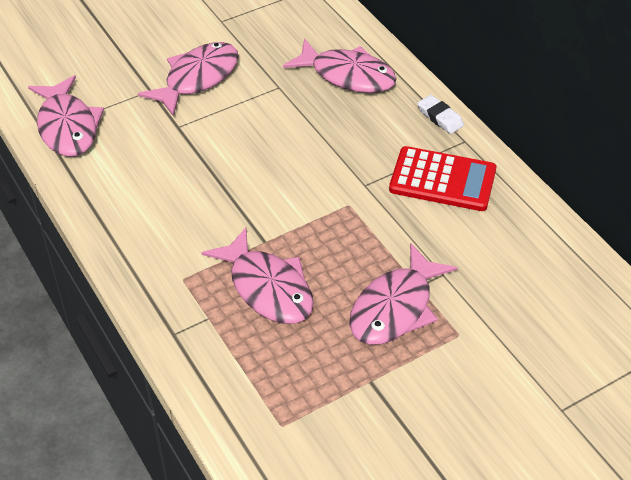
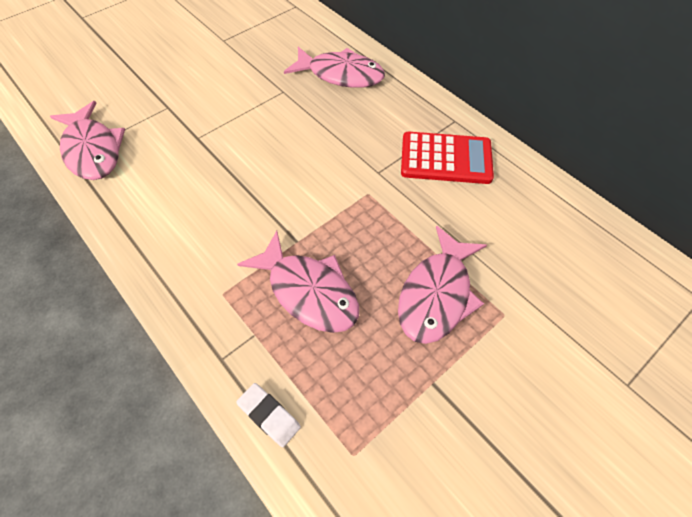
camera: 10 degrees left, 10 degrees up
(197, 78) = (209, 92): pink fish -> none
(440, 117) = (428, 102): white eraser -> white eraser (269, 415)

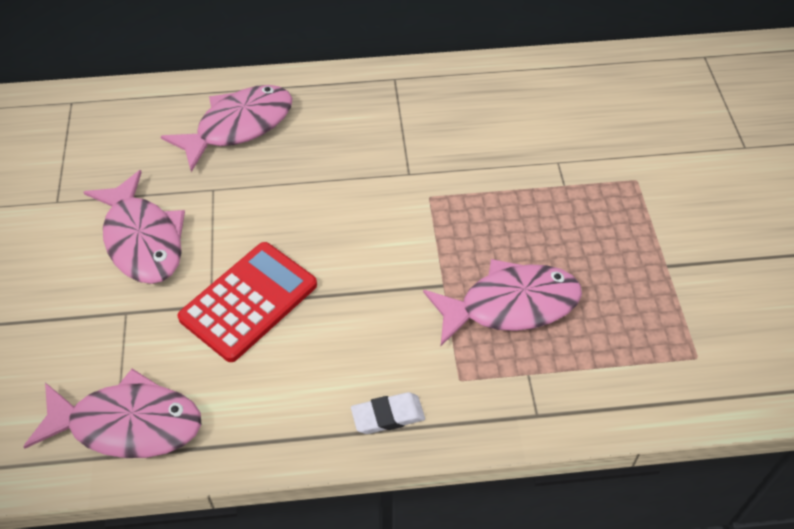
camera: 55 degrees left, 5 degrees down
(269, 415) = (622, 402): white eraser -> white eraser (388, 416)
(437, 294) = (584, 212): pink fish -> pink fish (142, 240)
(446, 159) = (437, 114): red calculator -> red calculator (249, 301)

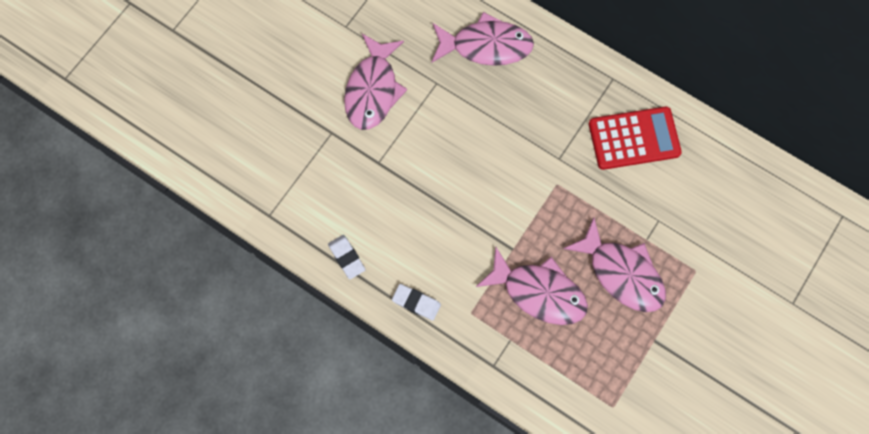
camera: 40 degrees right, 20 degrees up
(127, 424) = (286, 202): pink fish -> pink fish (621, 273)
(249, 301) = (399, 176): red calculator -> red calculator (634, 138)
(259, 430) = (347, 257): none -> white eraser

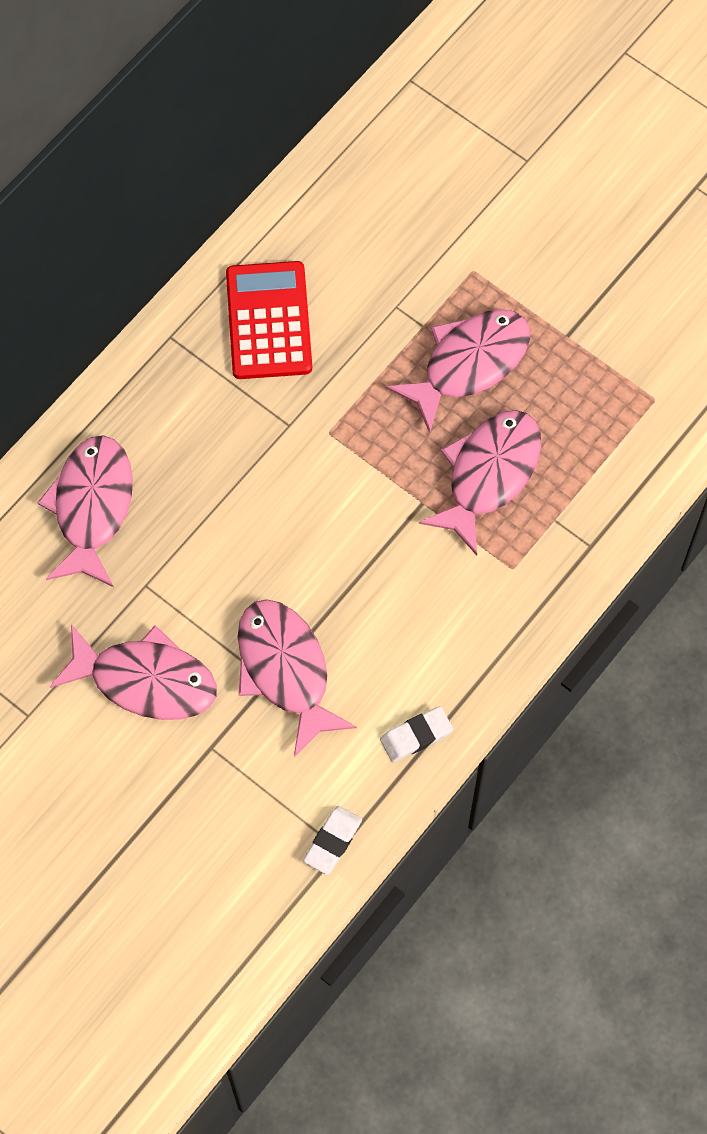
camera: 85 degrees left, 5 degrees down
(385, 172) = (285, 670): none -> pink fish
(416, 303) = (492, 642): white eraser -> white eraser (332, 841)

